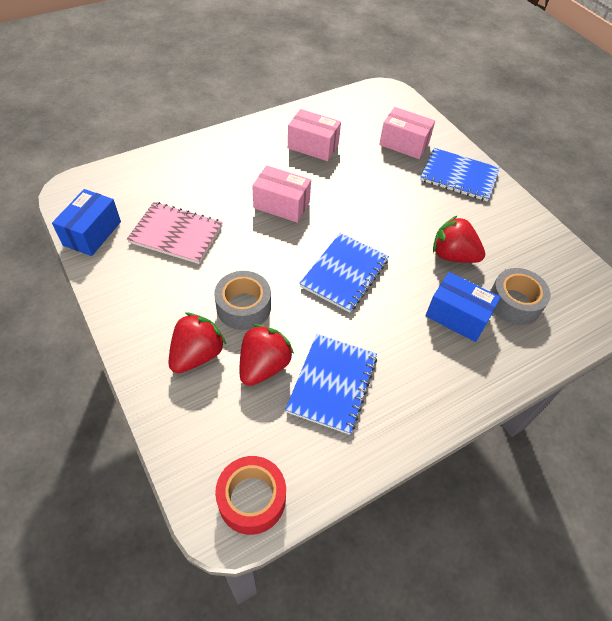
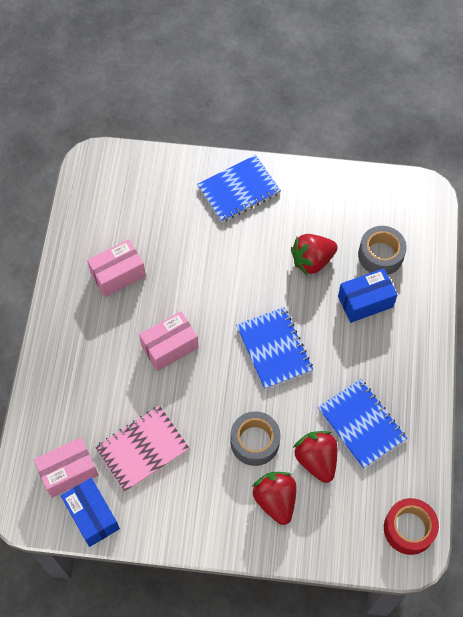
camera: 50 degrees left, 10 degrees up
(404, 144) = (171, 201): pink box -> pink box (68, 472)

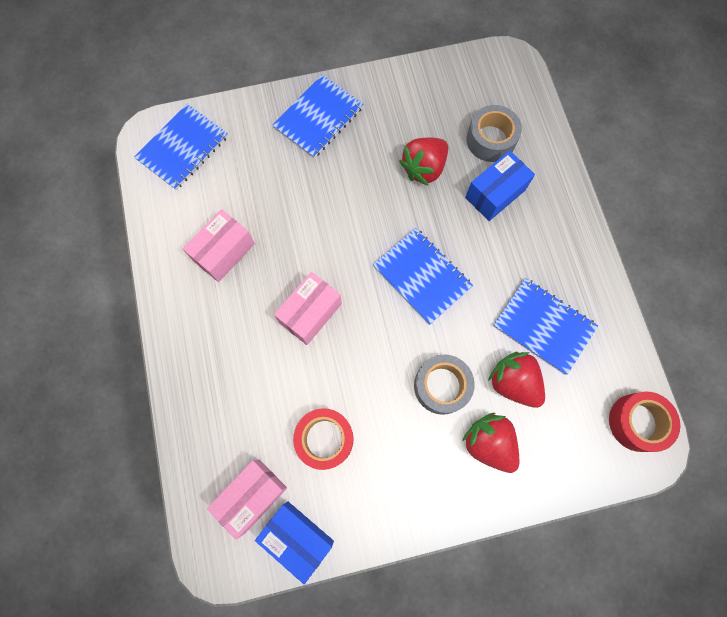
camera: 20 degrees left, 10 degrees up
(116, 179) = (183, 148): none -> blue notebook
(143, 449) = (324, 439): pink notebook -> red tape

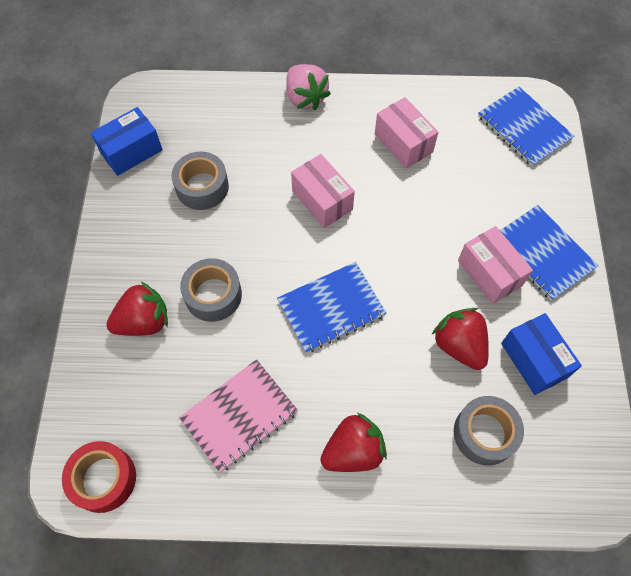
camera: 105 degrees right, 10 degrees down
(184, 364) = (305, 98): none -> pink strawberry
(252, 496) = (177, 126): pink box -> pink box (489, 273)
(324, 439) = (202, 187): red tape -> grey tape
(495, 194) = (410, 415): blue box -> blue box (534, 360)
(513, 382) = (192, 364): red strawberry -> red strawberry (353, 451)
(543, 326) = (239, 415): blue notebook -> pink notebook

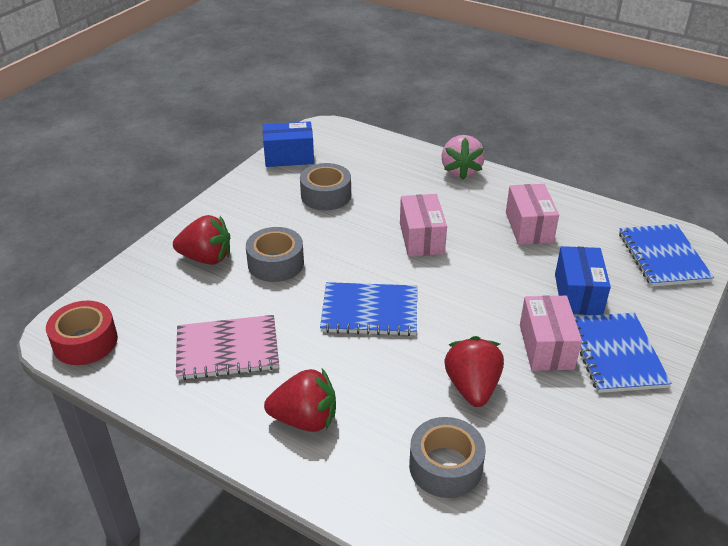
camera: 30 degrees right, 25 degrees down
(534, 360) = (544, 432): blue box -> blue box (578, 294)

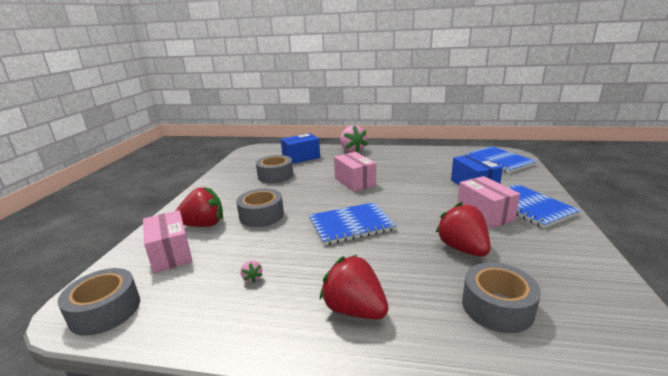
camera: 20 degrees left, 15 degrees down
(85, 342) = (105, 310): red tape -> grey tape
(227, 349) = (252, 278): pink notebook -> pink strawberry
(289, 157) = (238, 164): blue box -> blue box (301, 158)
(305, 419) = (354, 309): red strawberry -> red strawberry turned 120 degrees counterclockwise
(529, 227) = (414, 164): pink box -> pink box (171, 253)

